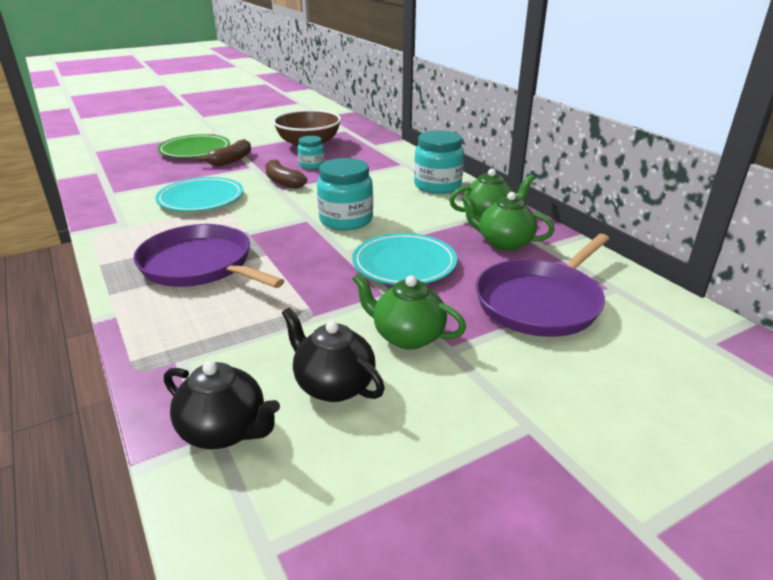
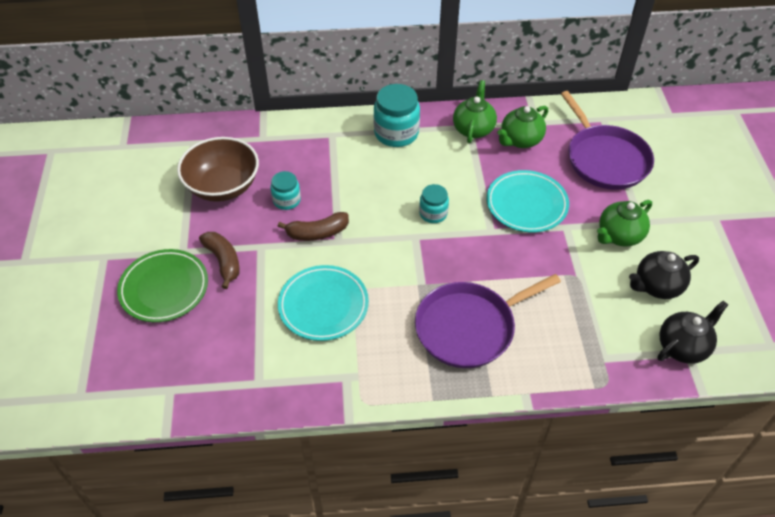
camera: 65 degrees left, 20 degrees up
(346, 220) = (433, 213): turquoise jar -> turquoise jar, size x0.58

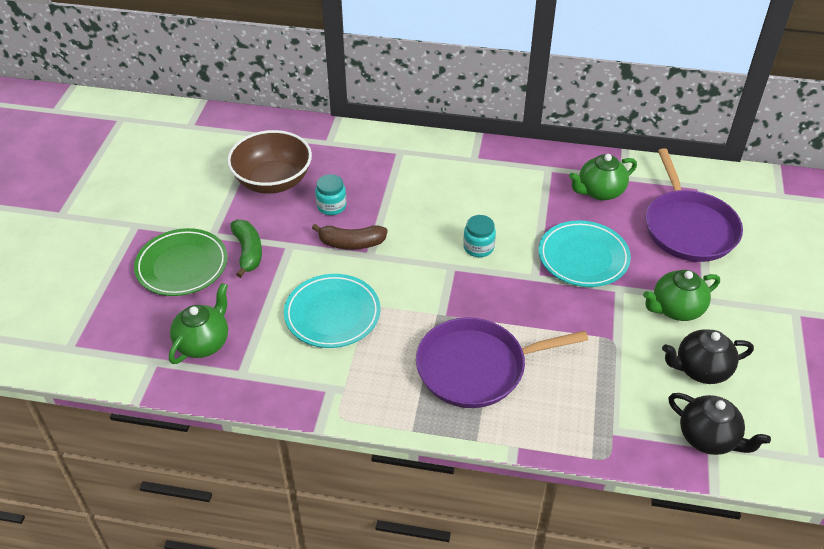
camera: 15 degrees right, 5 degrees down
(223, 261) = (248, 252): brown banana -> green banana
(396, 133) = (468, 161): turquoise jar -> none
(473, 129) = (552, 171): green teapot -> green teapot (203, 342)
(683, 346) = (709, 438): black teapot -> black teapot turned 60 degrees clockwise

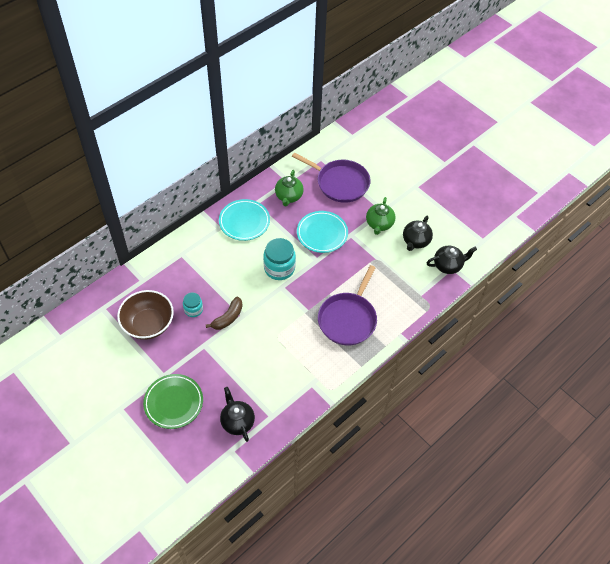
camera: 55 degrees left, 10 degrees up
(203, 342) = (237, 421): green teapot -> black teapot
(248, 252) = (192, 366): green banana -> none
(332, 314) = (268, 355): turquoise plate -> turquoise plate (244, 222)
(478, 247) = (279, 268): turquoise jar -> turquoise jar, size x1.71

